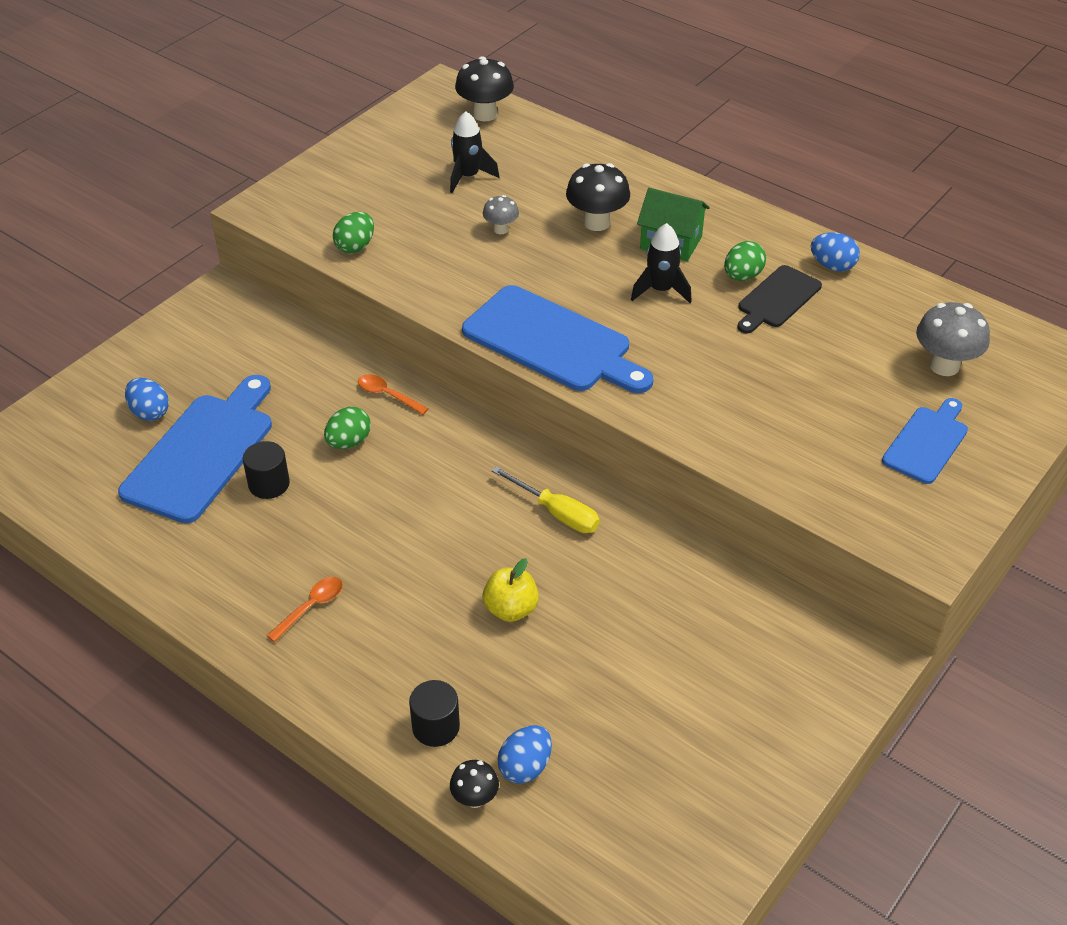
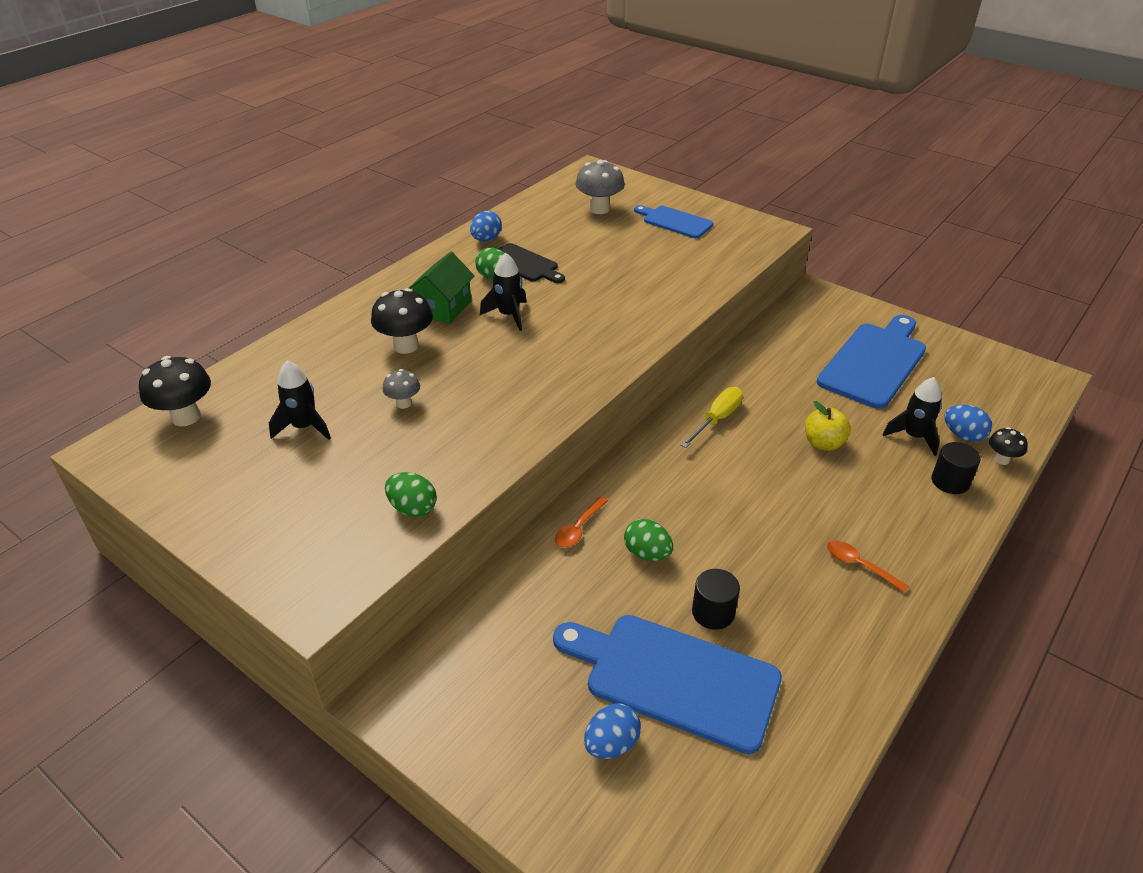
camera: 90 degrees left, 5 degrees down
(523, 708) = (913, 436): none -> black rocket
(552, 342) = (575, 372): blue cutting board -> blue cutting board (874, 362)

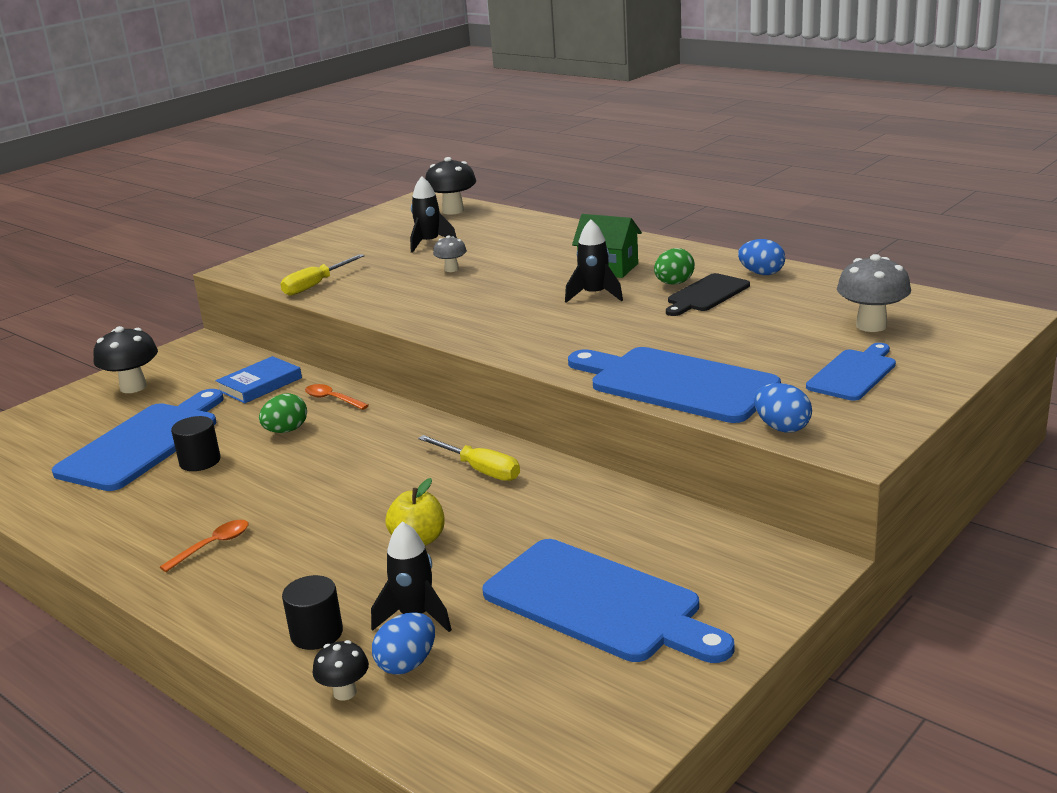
camera: 95 degrees right, 15 degrees down
(406, 346) = (541, 261): black mushroom -> black mushroom (133, 387)
(413, 508) = (315, 285): green egg -> yellow screwdriver
(532, 598) = (260, 384): none -> blue book
(611, 744) = (104, 419): blue egg -> blue egg (782, 428)
(690, 282) = (676, 384): none -> blue cutting board

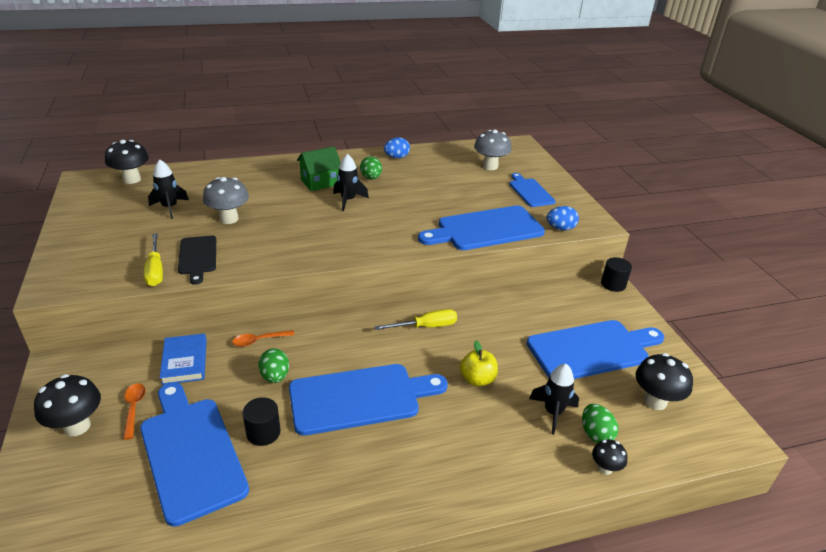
camera: 60 degrees left, 10 degrees up
(213, 545) = (392, 467): orange spoon -> orange spoon (134, 408)
(302, 485) = (360, 398): none -> blue cutting board
(316, 633) = (539, 457): black cylinder -> black cylinder (613, 284)
(407, 664) = (595, 434): blue egg -> green egg
(451, 269) = (229, 219): grey mushroom -> grey mushroom, size x1.76
(542, 697) = (655, 401): none -> black mushroom
(706, 295) = (398, 178): black cutting board -> black cutting board (198, 257)

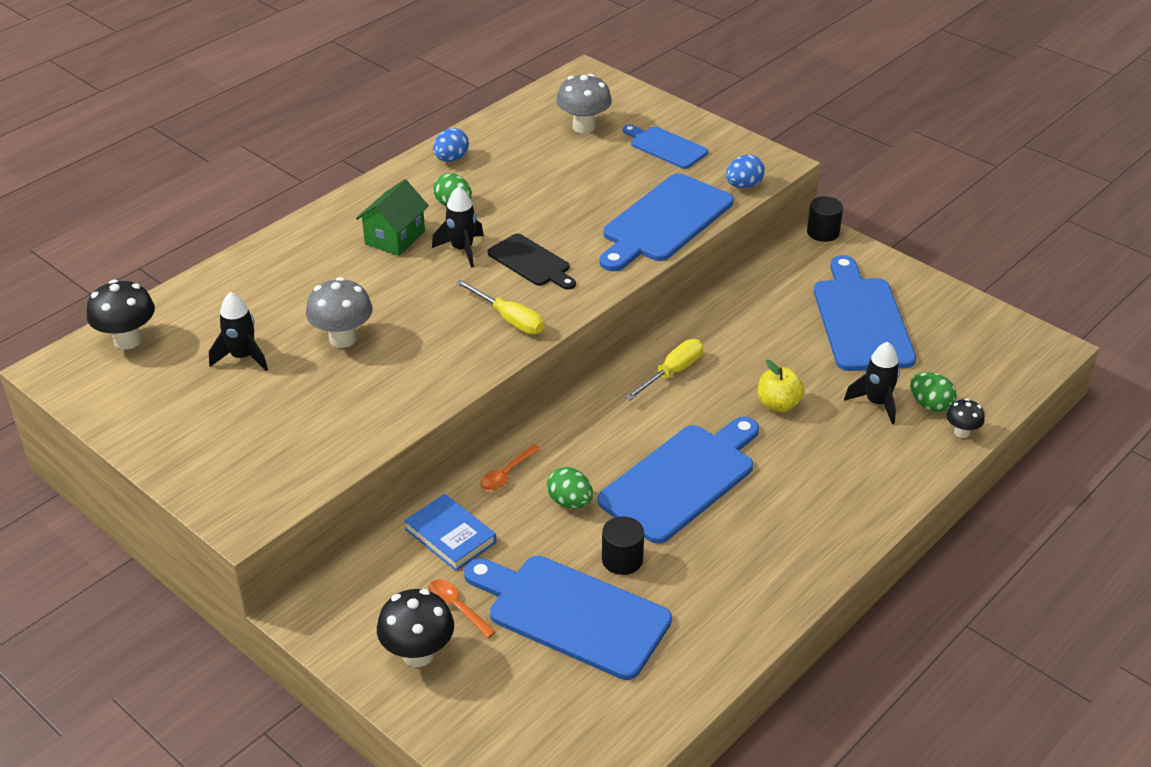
camera: 30 degrees left, 5 degrees up
(155, 270) = (341, 442): yellow screwdriver -> yellow screwdriver (509, 319)
(198, 257) = (370, 403): black cutting board -> black cutting board (531, 262)
(592, 349) = (861, 320): blue cutting board -> blue cutting board turned 45 degrees counterclockwise
(655, 401) = (957, 347): black mushroom -> none

